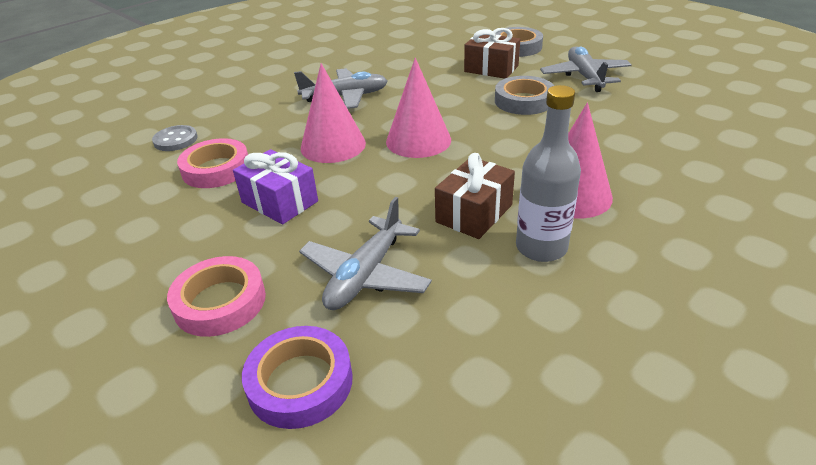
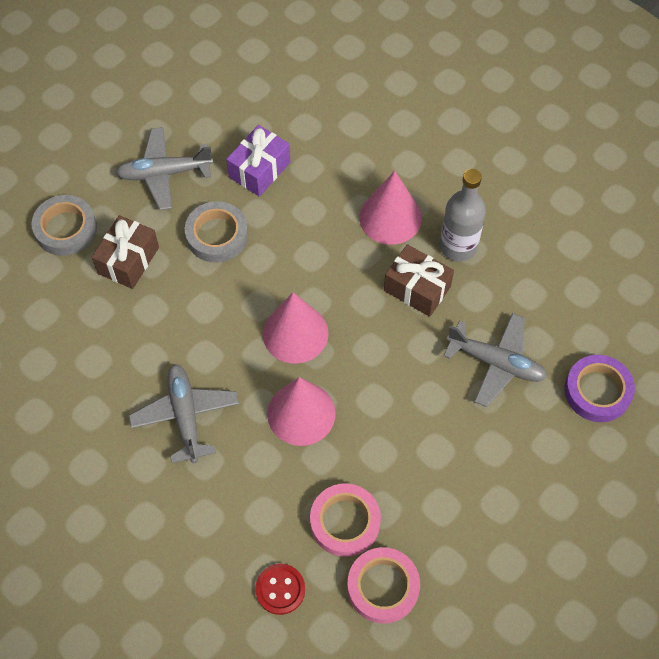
camera: 95 degrees left, 25 degrees up
(175, 140) = (280, 589): grey button -> red button
(220, 302) = (533, 461): pink tape -> pink tape (383, 587)
(279, 202) = (403, 445): purple gift -> purple gift (259, 170)

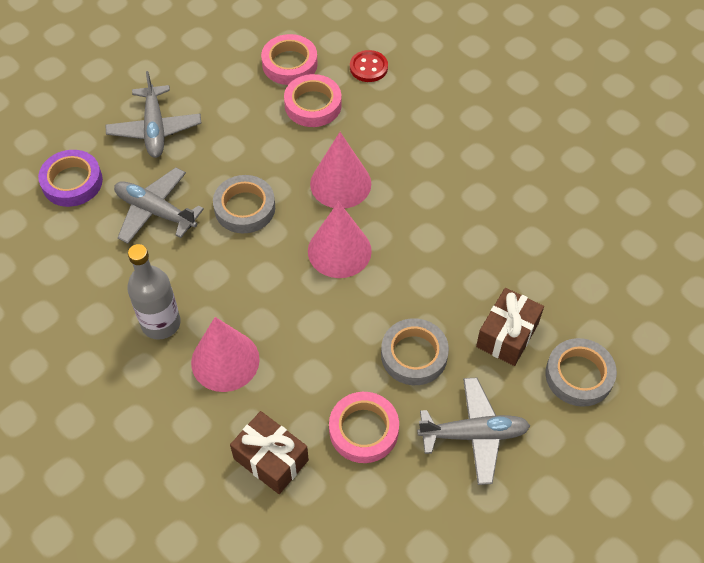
camera: 175 degrees left, 5 degrees down
(185, 416) = (444, 189): grey plane -> grey plane (155, 129)
(259, 170) = (363, 430): purple gift -> pink tape
(401, 374) = (244, 208): none -> grey tape
(417, 288) = (213, 284): brown gift -> brown gift (271, 459)

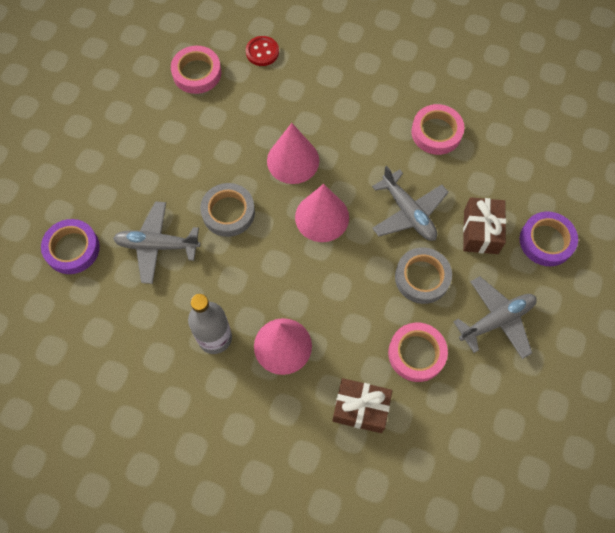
camera: 25 degrees left, 10 degrees up
(155, 129) = (116, 174): grey plane -> grey plane (408, 212)
(313, 105) = (235, 102): pink tape -> pink tape (436, 132)
(579, 375) = (546, 241): grey tape -> purple tape

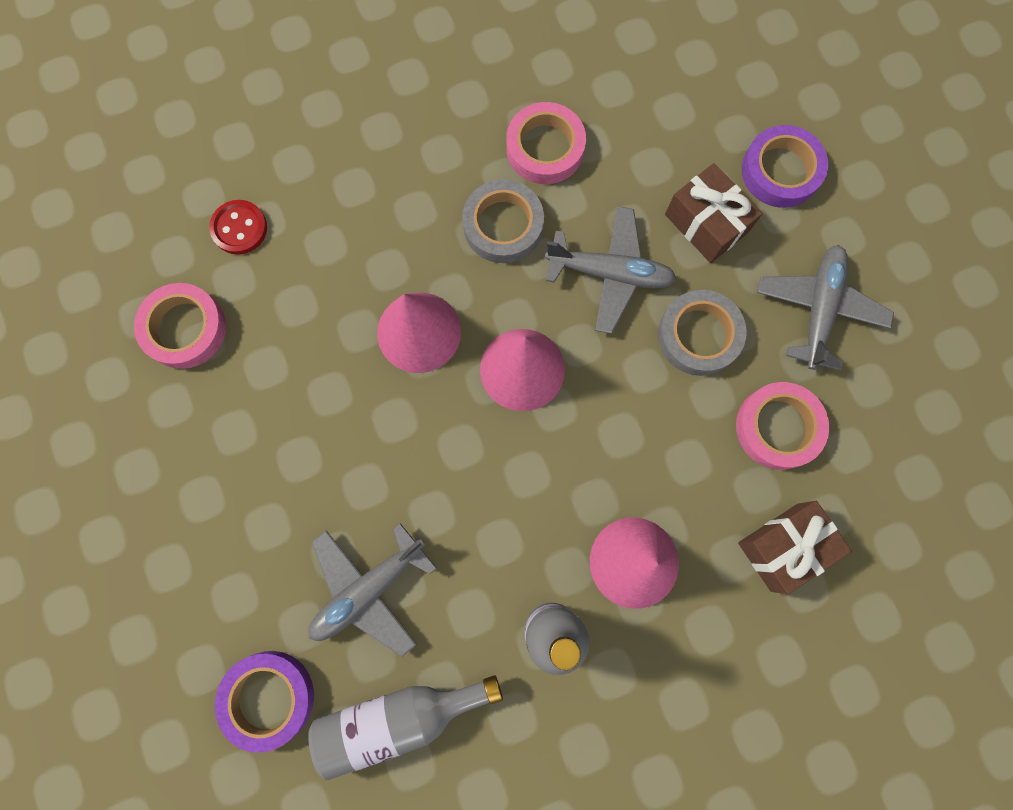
camera: 45 degrees left, 10 degrees up
(113, 308) = (398, 717): none -> grey bottle
(228, 212) = (410, 467): grey tape -> grey tape (503, 225)

